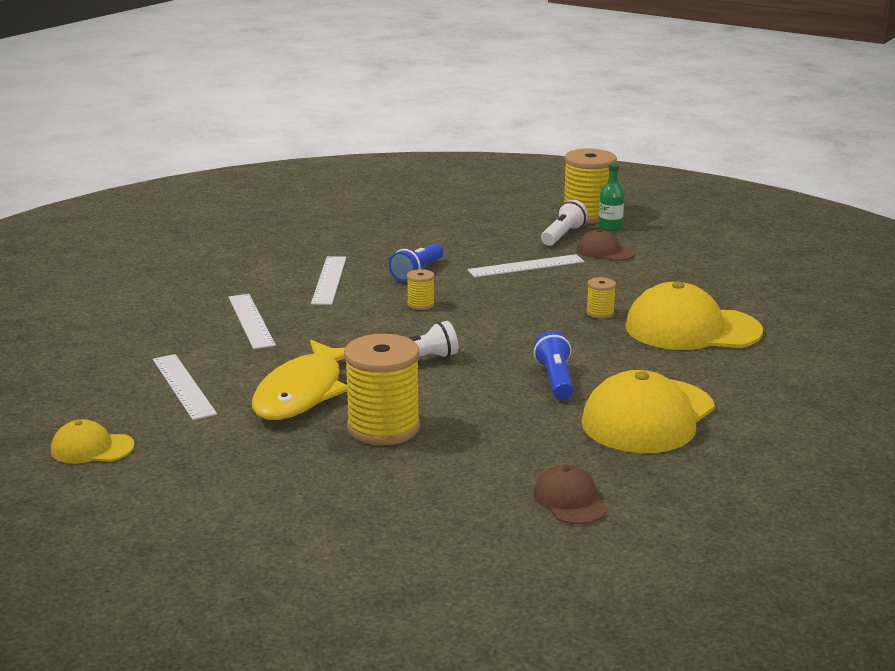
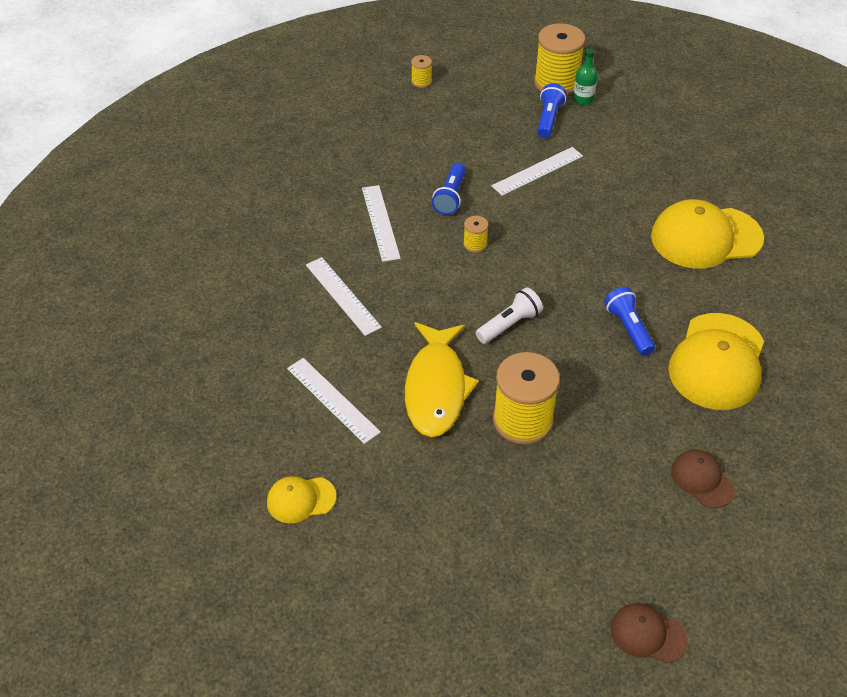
camera: 15 degrees left, 25 degrees up
(563, 235) = (548, 119): white flashlight -> blue flashlight
(600, 313) = (625, 229): yellow spool -> yellow spool (421, 81)
(605, 251) = (593, 137): brown cap -> brown cap (647, 634)

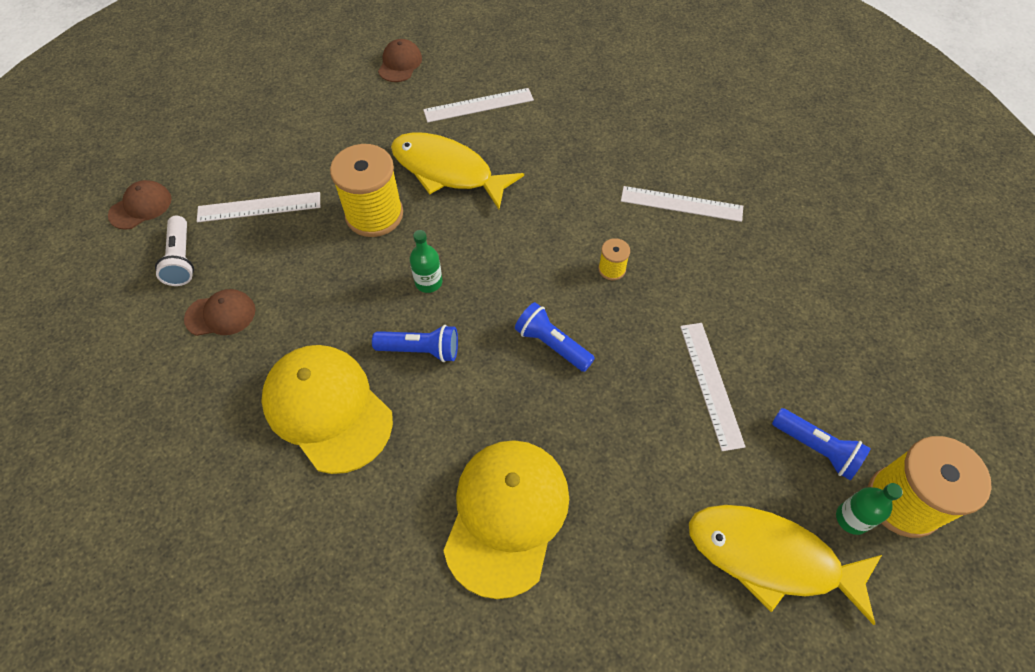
camera: 115 degrees right, 10 degrees up
(301, 499) = (400, 63): yellow cap -> brown cap
(342, 295) = (592, 145): white ruler -> white ruler (259, 207)
(421, 81) = (940, 333): yellow spool -> none
(450, 197) = (697, 277): blue flashlight -> blue flashlight (552, 344)
(509, 324) = (486, 251): white flashlight -> white flashlight (181, 259)
(565, 350) = (428, 282): none -> green bottle
(633, 125) = (771, 557): none -> yellow fish

